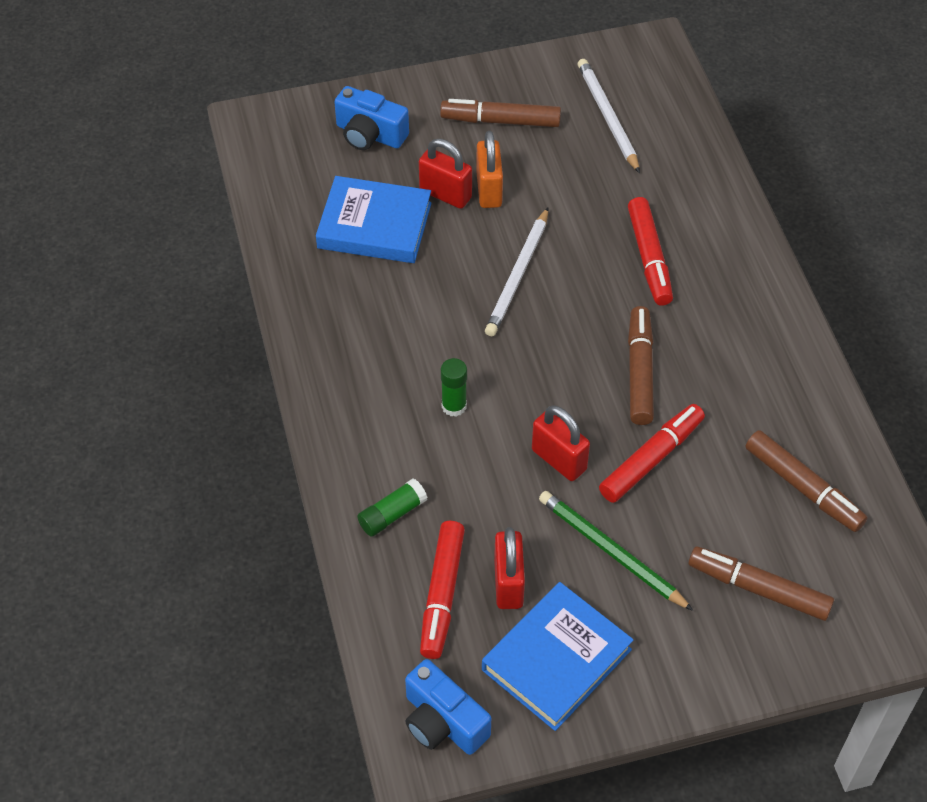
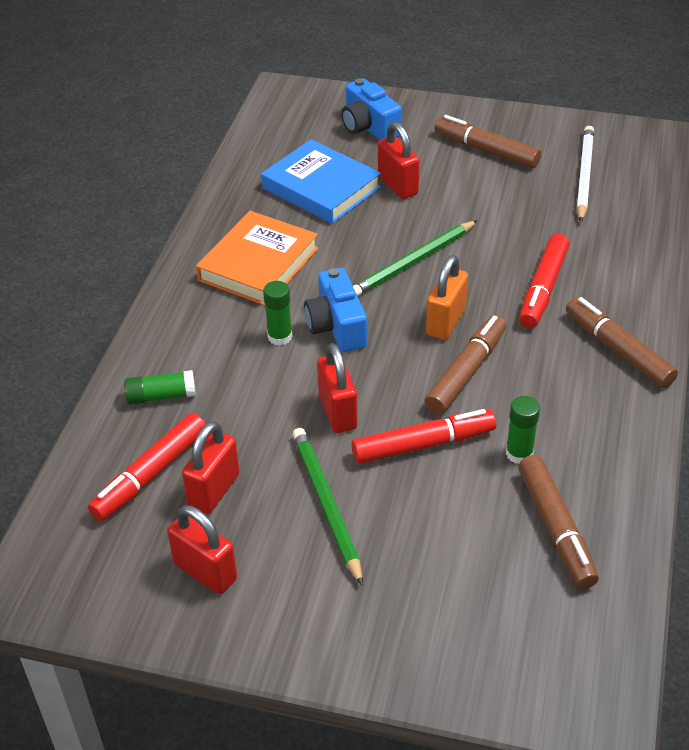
camera: 30 degrees right, 10 degrees down
(377, 337) = (258, 264): none -> orange book
(443, 722) = (66, 576): blue camera -> blue camera (337, 326)
(489, 190) = (437, 194): orange padlock -> orange padlock (445, 322)
(518, 275) = (413, 262): white pencil -> green pencil
(556, 659) = (205, 571): blue book -> red padlock
(733, 432) = (519, 454): none -> green glue stick
(758, 589) = (444, 597): brown marker -> brown marker (618, 350)

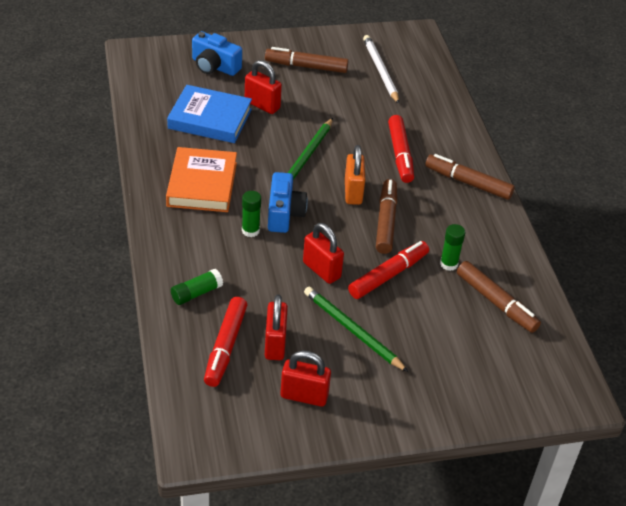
camera: 30 degrees left, 0 degrees up
(337, 326) = (284, 213): blue camera -> blue camera turned 135 degrees counterclockwise

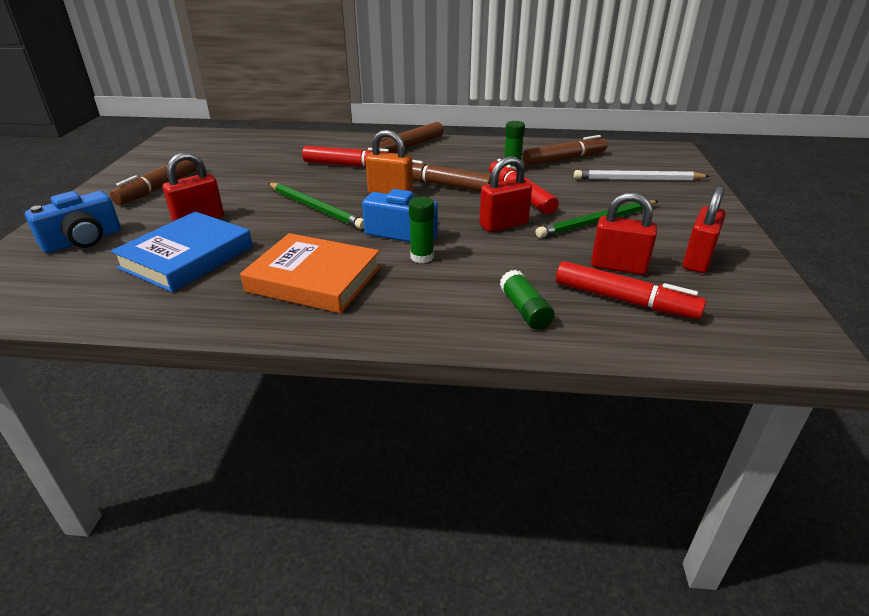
camera: 70 degrees left, 10 degrees down
(380, 71) = (214, 156): white pencil -> white pencil (637, 180)

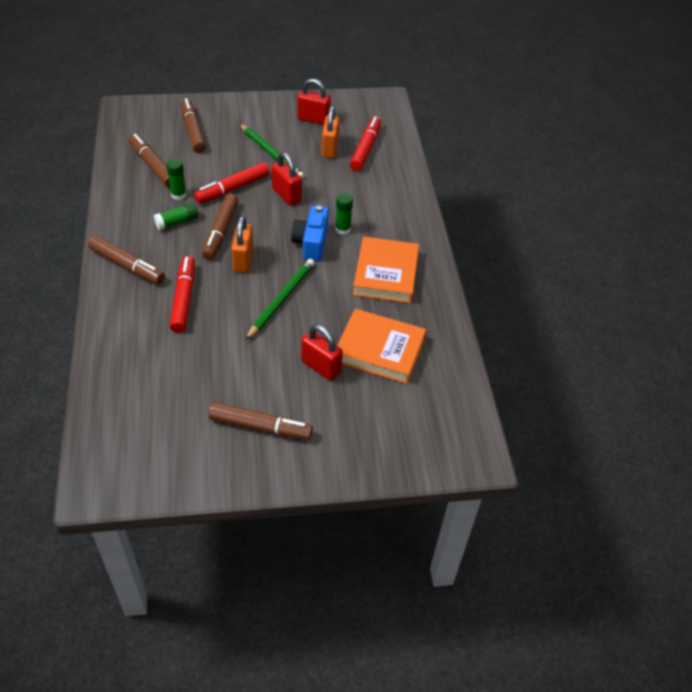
camera: 105 degrees left, 15 degrees up
(83, 240) = (375, 429): blue camera -> none
(187, 257) = (379, 350): blue book -> orange book
(524, 310) = (387, 183): green glue stick -> green glue stick (177, 222)
(618, 267) = (330, 148): red padlock -> orange padlock
(637, 180) = (193, 131): white pencil -> brown marker

